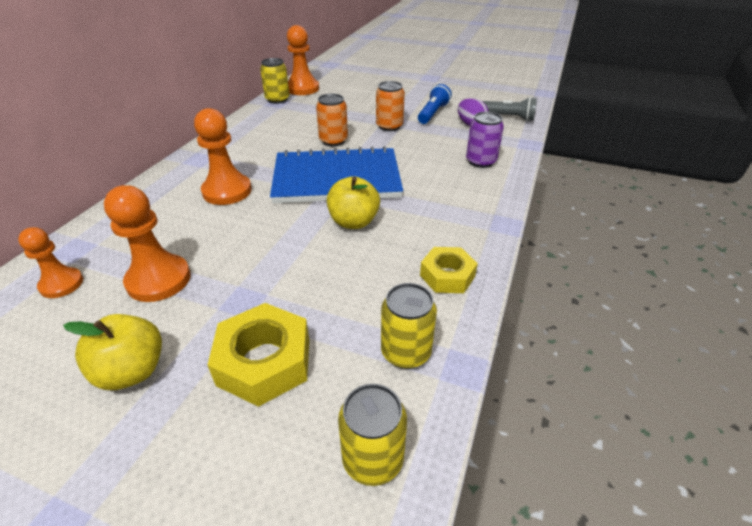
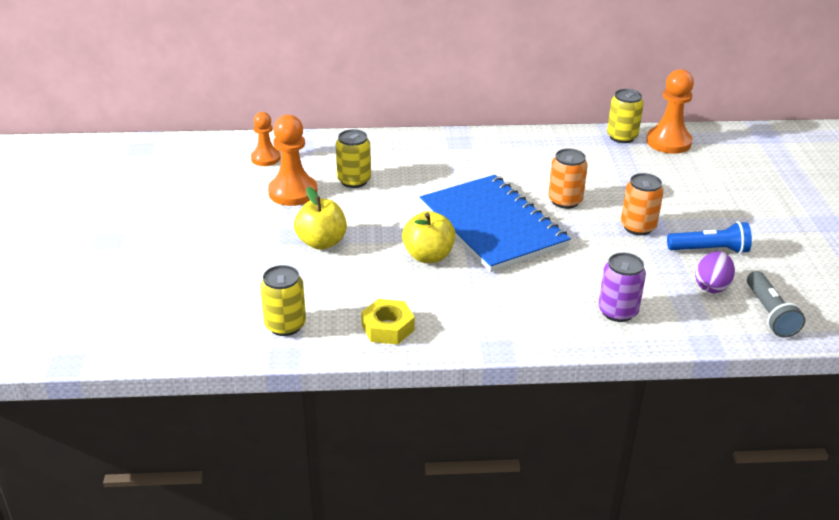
camera: 65 degrees right, 5 degrees down
(132, 371) = (210, 218): yellow apple -> yellow apple (321, 242)
(227, 191) = (421, 176): orange pawn -> none
(264, 361) = (244, 265): yellow nut -> none
(372, 459) = (190, 333): yellow can -> yellow can (354, 181)

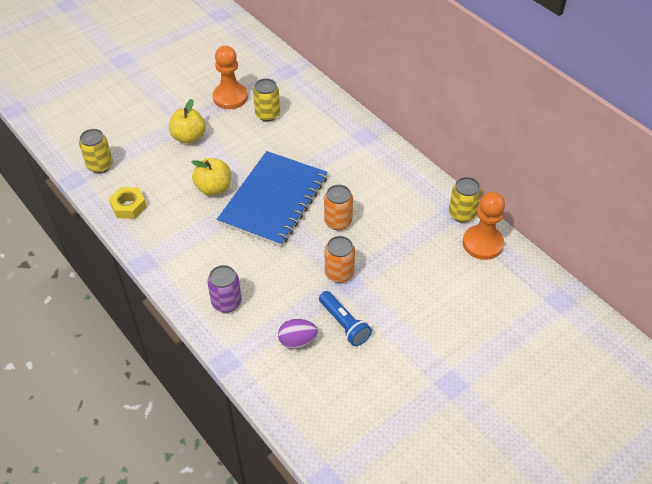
camera: 55 degrees right, 15 degrees up
(265, 158) = (257, 66): orange pawn -> none
(769, 314) = (289, 386): grey flashlight -> none

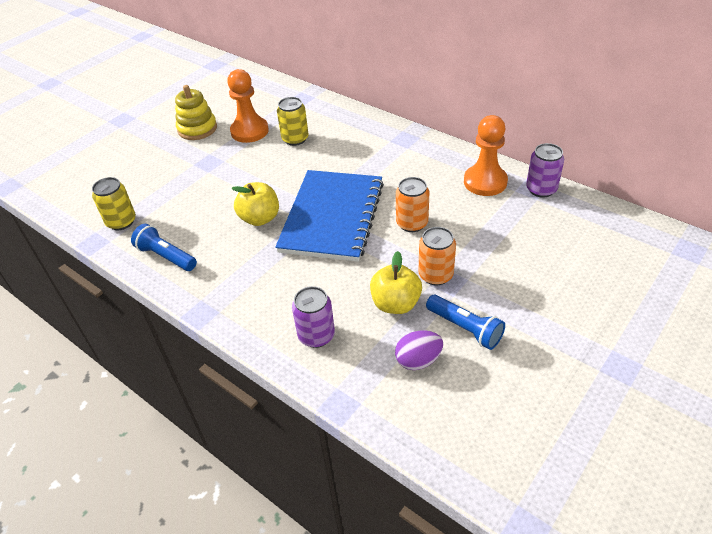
camera: 10 degrees left, 5 degrees down
(128, 206) = (166, 256): yellow nut -> blue flashlight
(185, 84) = (197, 129): none -> yellow stacking toy
(189, 137) = (216, 175): yellow apple -> yellow apple (395, 304)
(462, 214) = (541, 189): yellow can -> purple can
(482, 243) = (577, 212): orange pawn -> orange pawn (485, 182)

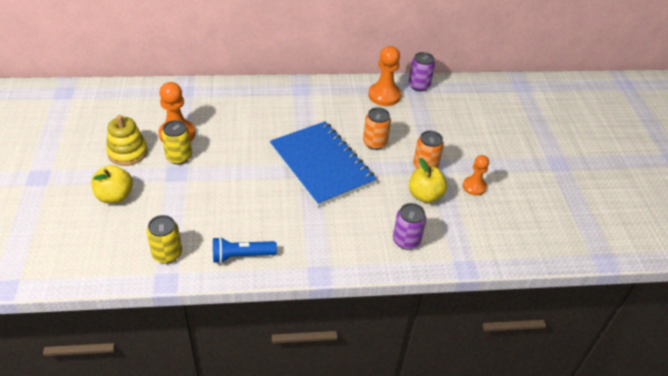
camera: 50 degrees left, 0 degrees up
(260, 218) = (274, 192): yellow apple -> yellow apple (115, 196)
(295, 139) = (222, 124): yellow can -> yellow can (179, 157)
(418, 360) = (473, 218): purple egg -> none
(465, 328) = (474, 187): blue flashlight -> orange pawn

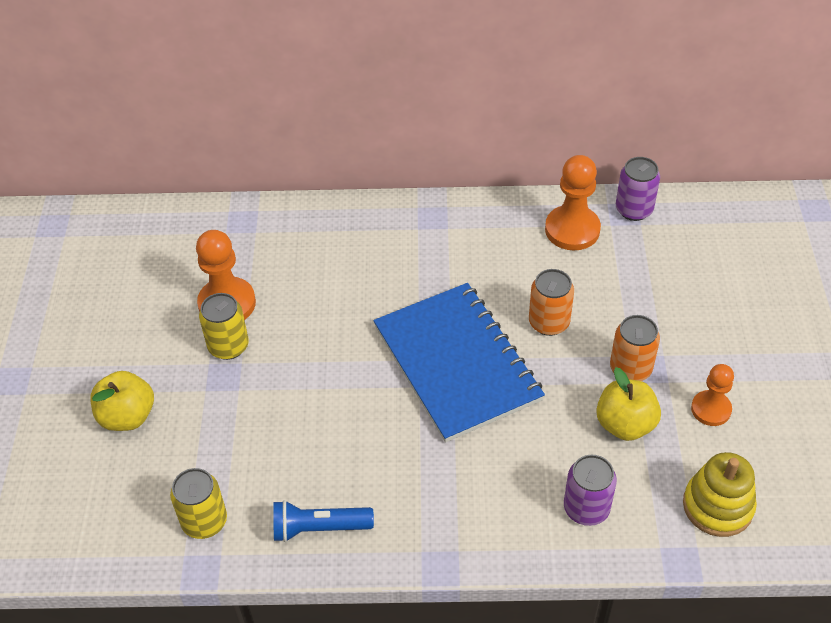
camera: 10 degrees right, 5 degrees up
(127, 152) = (149, 337): yellow stacking toy -> yellow stacking toy (717, 506)

